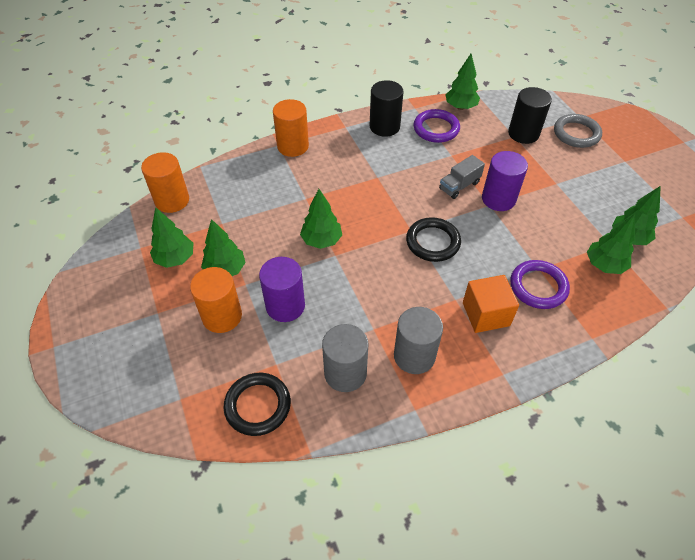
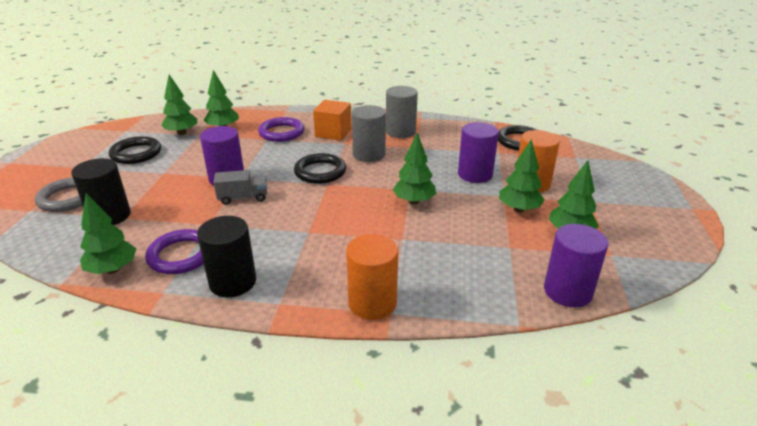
camera: 150 degrees left, 20 degrees down
(172, 200) = (567, 291): orange cylinder -> purple cylinder
(345, 373) = (452, 137): grey cylinder -> grey cylinder (369, 154)
(615, 193) = (136, 153): none -> black ring

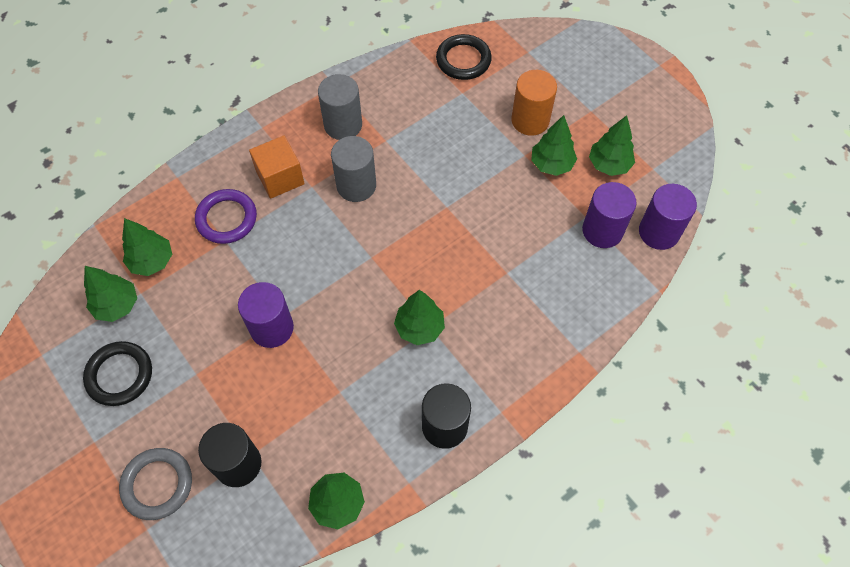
camera: 45 degrees left, 30 degrees up
(181, 255) = (368, 441): purple ring -> none
(243, 197) = (323, 338): grey truck -> none
(320, 172) = (344, 247): black ring -> none
(372, 303) = (558, 354): orange cylinder -> none
(414, 201) = (467, 220): green tree -> green tree (419, 327)
(475, 174) = (476, 142): purple cylinder -> purple cylinder (602, 230)

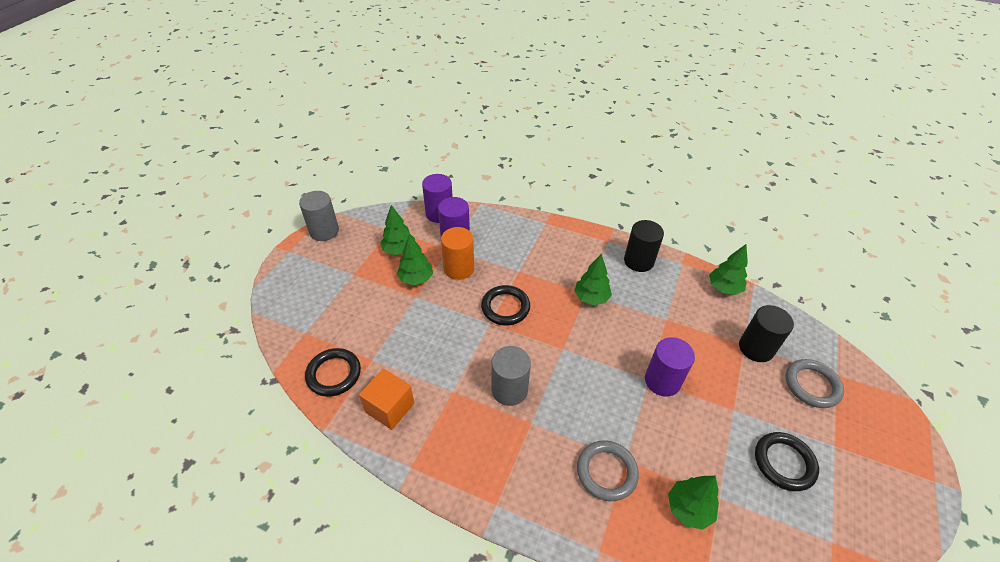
camera: 120 degrees left, 15 degrees down
(117, 305) = (744, 509): green tree -> none
(226, 219) = (606, 472): purple ring -> grey ring
(280, 177) = (539, 453): orange cube -> orange cube (389, 407)
(343, 125) = (454, 433): grey cylinder -> grey cylinder (324, 231)
(459, 231) = (505, 307): none -> black ring
(530, 120) = (380, 305): orange cylinder -> orange cylinder (459, 268)

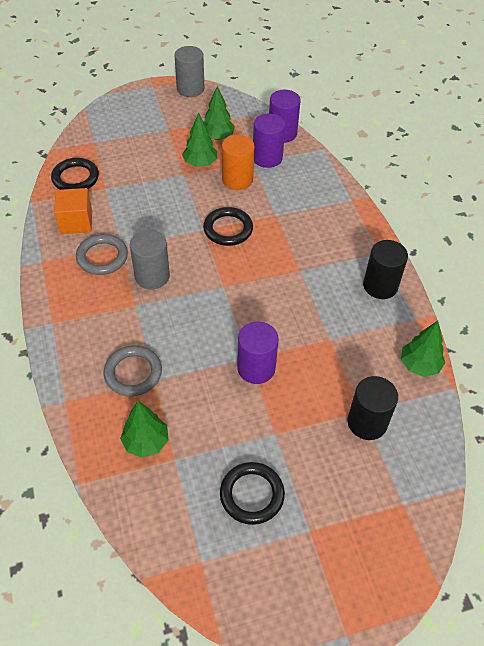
camera: 50 degrees right, 5 degrees up
(591, 298) = (297, 276): green tree -> none
(812, 385) = (366, 486): grey ring -> grey ring (102, 257)

